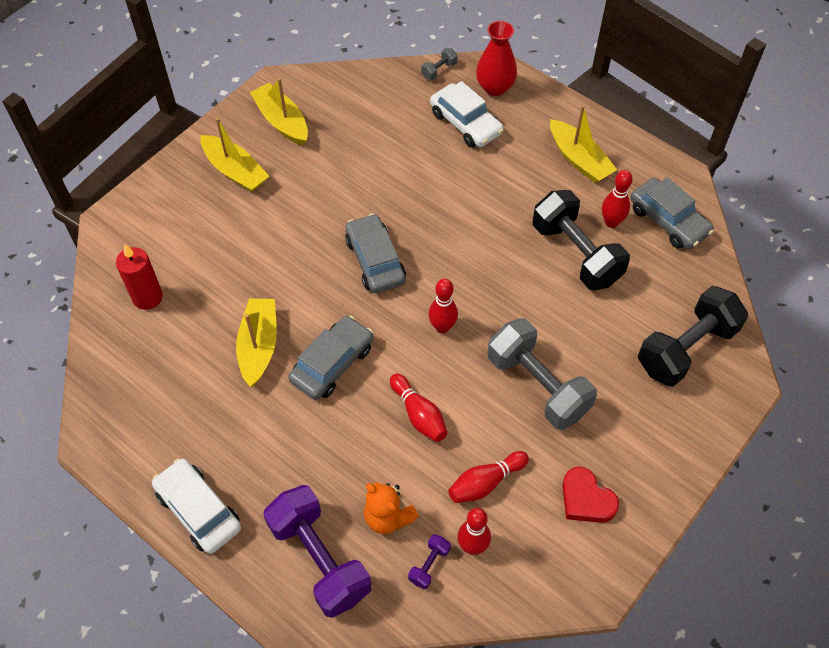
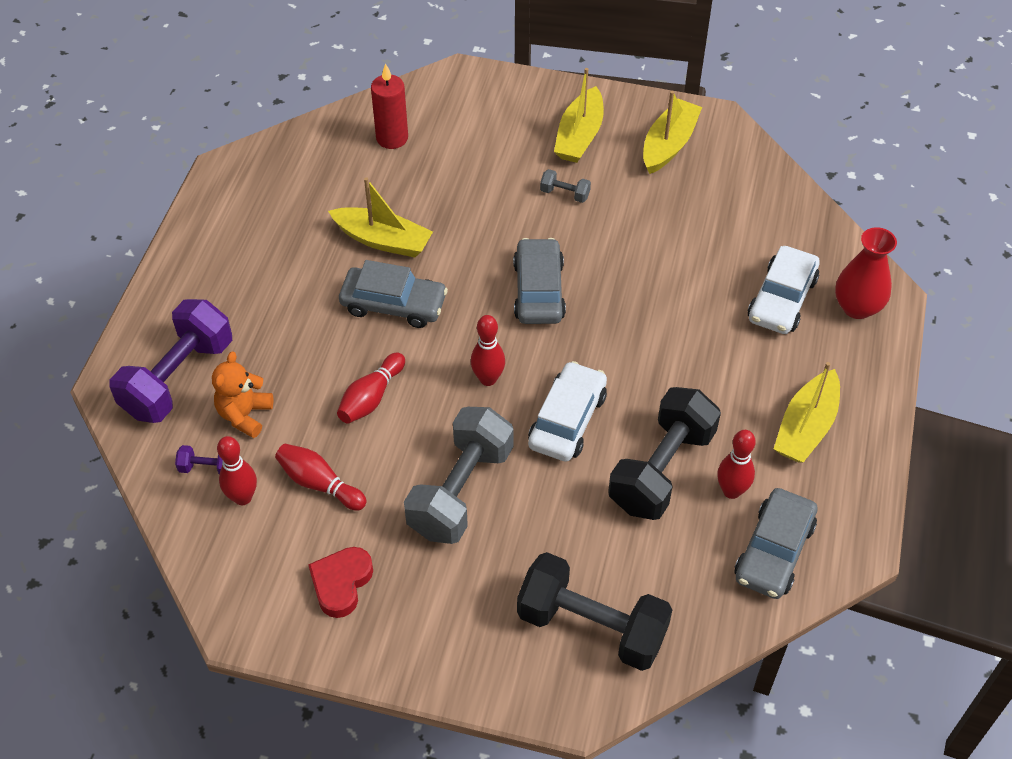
camera: 65 degrees right, 5 degrees down
(199, 510) = (190, 270): white car -> white car (567, 420)
(259, 346) = (383, 240): yellow boat -> yellow boat turned 45 degrees clockwise
(375, 260) = (539, 290): grey car -> grey car turned 45 degrees counterclockwise
(439, 70) = (842, 246): grey dumbbell -> grey dumbbell (565, 194)

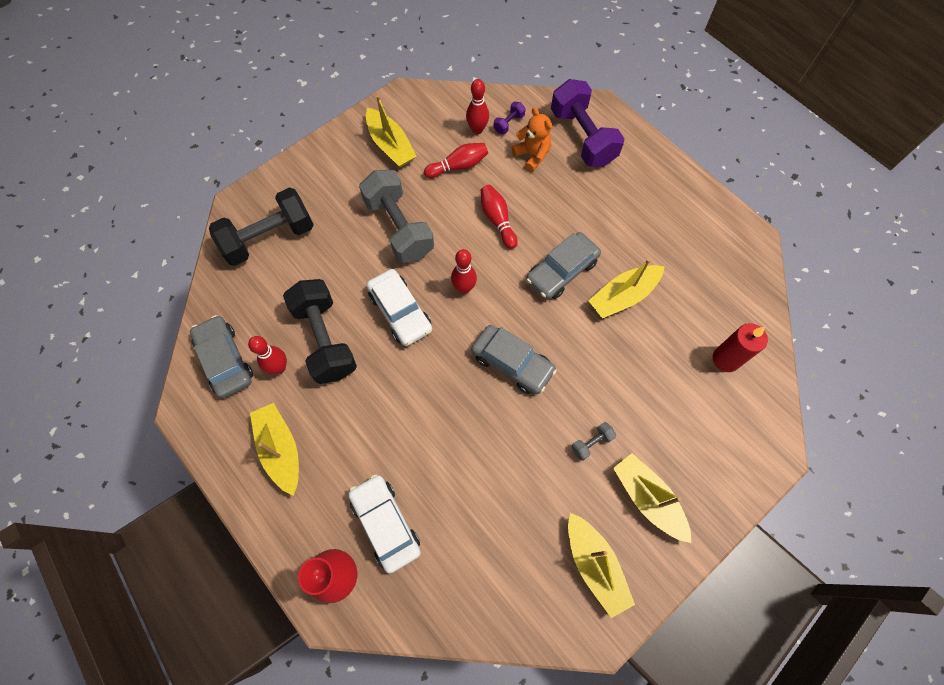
camera: 125 degrees right, 15 degrees up
(341, 583) = (390, 145): red heart -> yellow boat

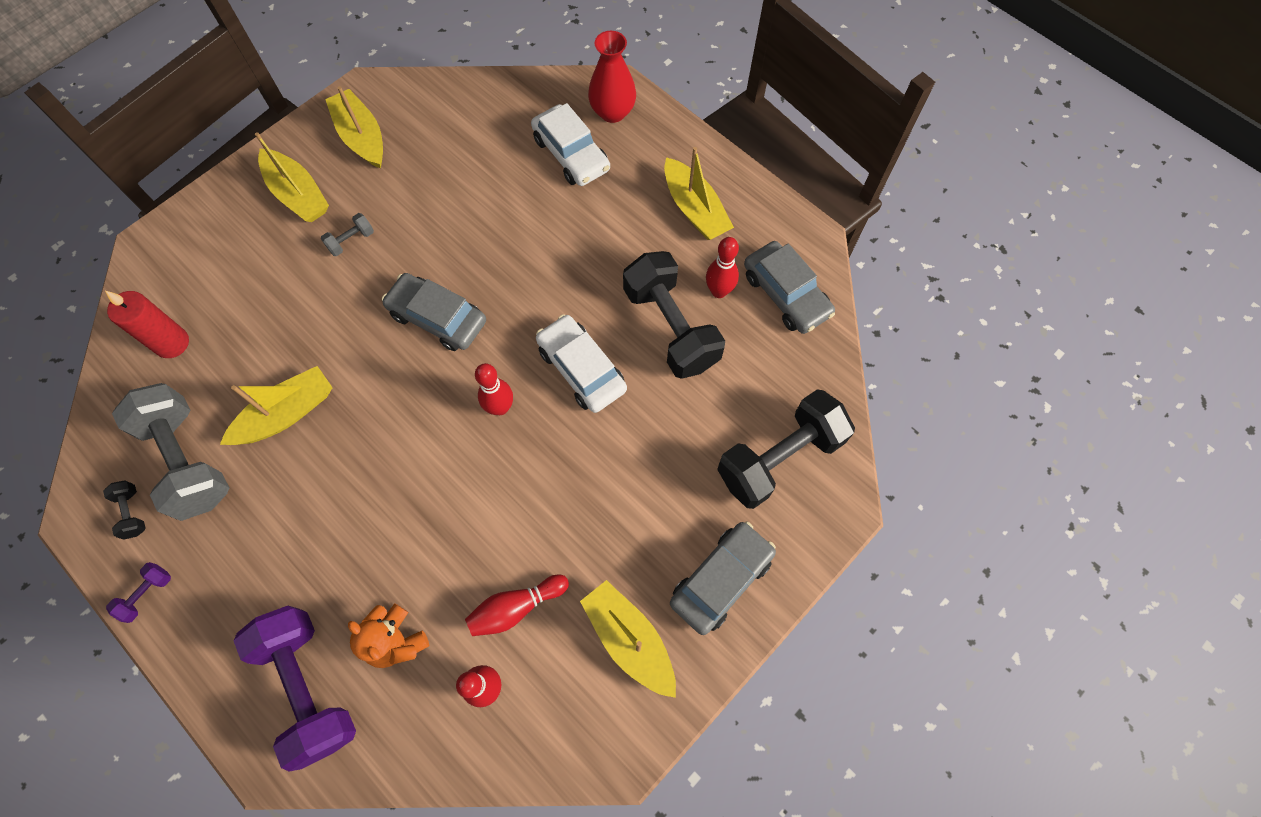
camera: 175 degrees right, 0 degrees up
(399, 227) = (597, 490): grey dumbbell -> grey dumbbell (188, 460)
(497, 220) = (454, 515): red bowling pin -> none
(509, 123) = (433, 705): purple dumbbell -> purple dumbbell (147, 594)
(561, 271) = (366, 443): grey car -> grey car (721, 579)
(718, 238) = (132, 512): none -> black dumbbell

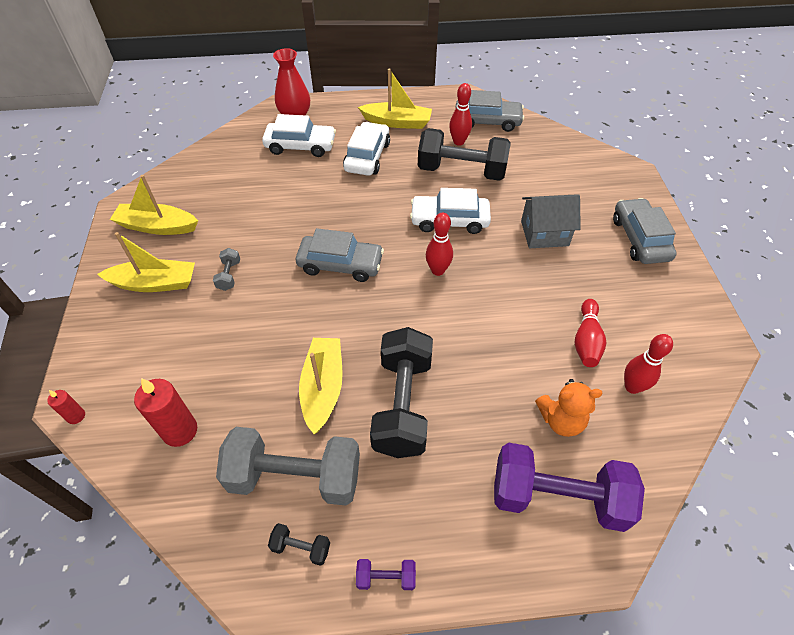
camera: 50 degrees left, 15 degrees down
(135, 261) = (76, 416): none -> red candle
(147, 594) = (386, 577): purple dumbbell -> purple dumbbell turned 75 degrees counterclockwise
(438, 318) = (340, 264): grey car -> grey car turned 150 degrees counterclockwise
(610, 224) = (367, 157): none -> white car
(629, 639) = (649, 298): yellow boat -> none
(642, 474) = (544, 233): none -> grey house
(779, 458) = (583, 176): black dumbbell -> black dumbbell (402, 404)

